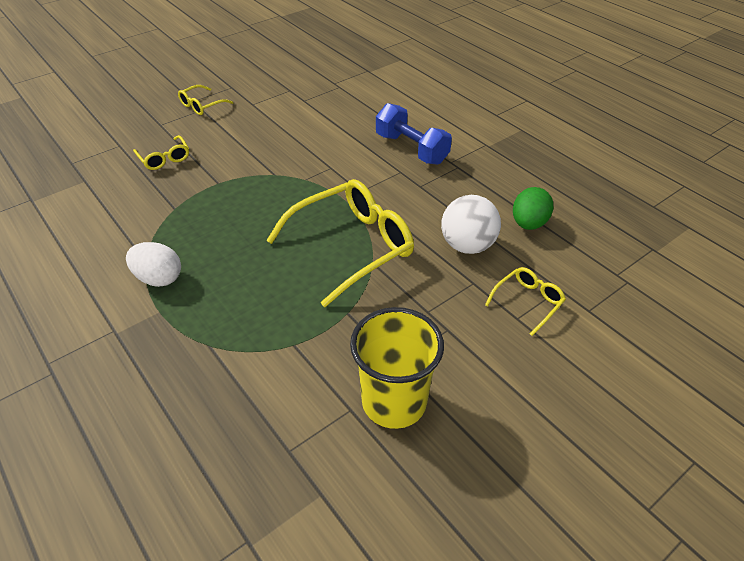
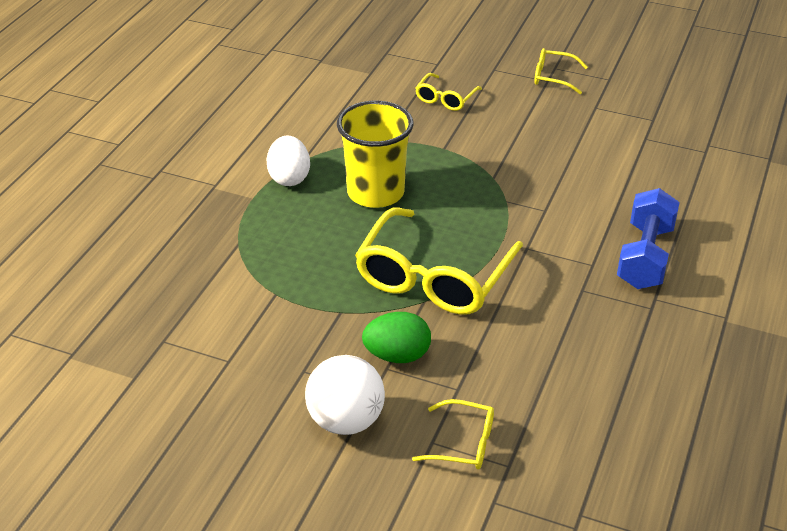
camera: 60 degrees right, 5 degrees down
(352, 246) = (434, 277): yellow glasses -> yellow glasses turned 90 degrees clockwise
(394, 402) = (255, 386): yellow cup -> yellow cup (375, 193)
(467, 245) = (513, 364): white ball -> white ball (346, 421)
(528, 224) = (601, 405): green egg -> green egg (397, 355)

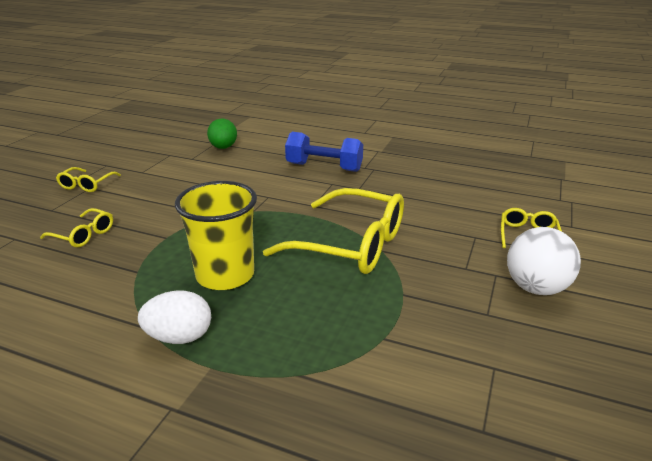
camera: 90 degrees left, 10 degrees down
(397, 355) = (450, 263): green egg -> green egg (223, 148)

